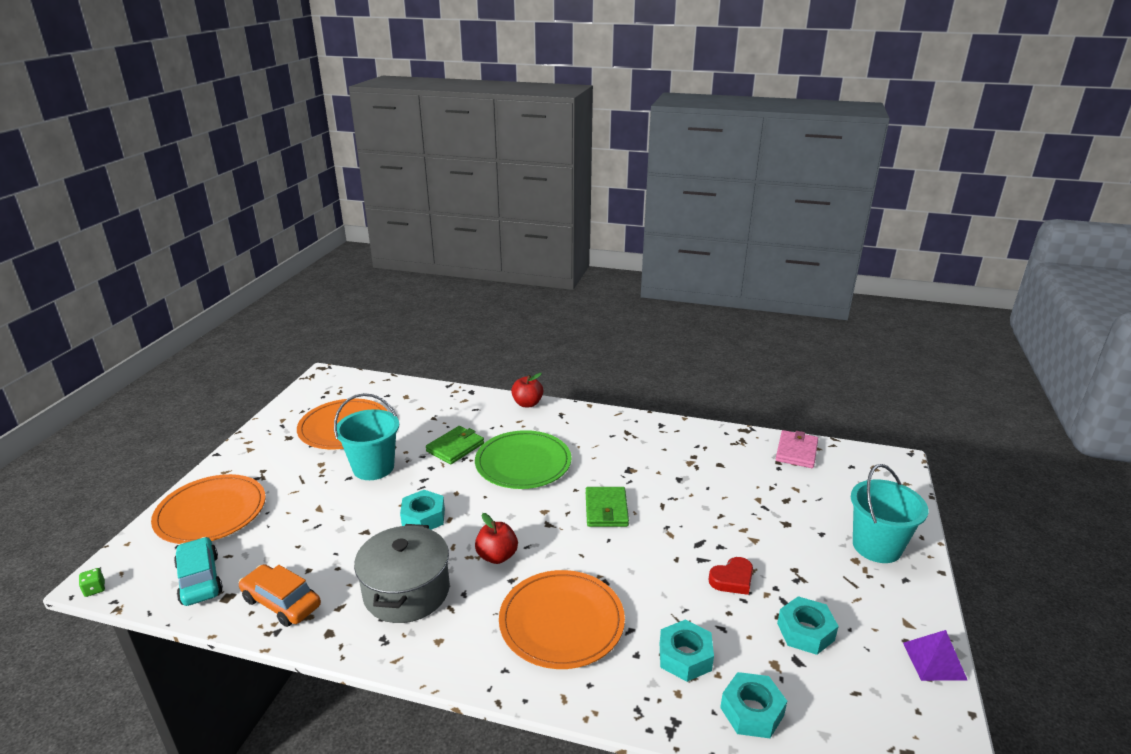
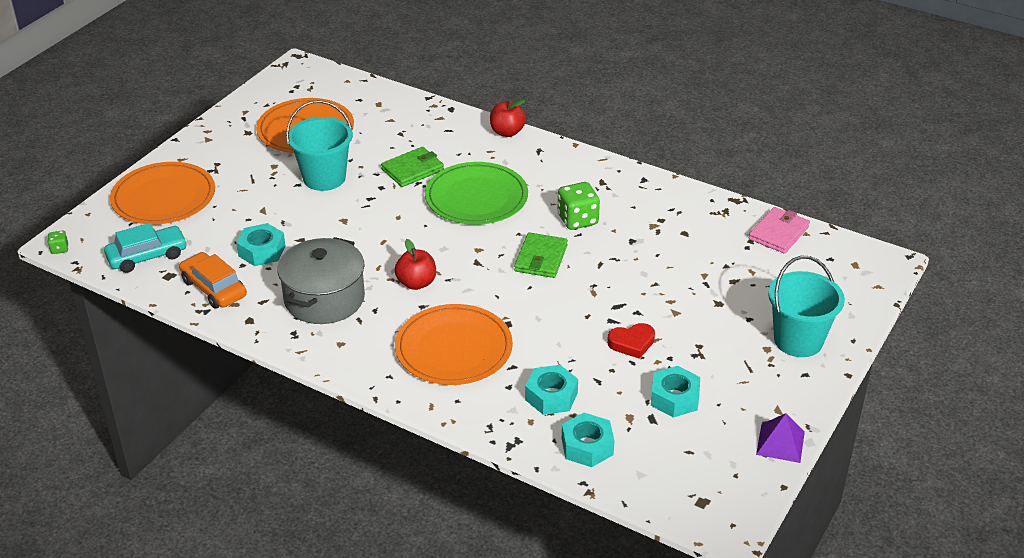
camera: 15 degrees right, 10 degrees up
(200, 579) = (147, 256): turquoise car -> turquoise car turned 75 degrees clockwise
(423, 517) = (359, 236): turquoise nut -> turquoise nut (262, 251)
(622, 468) = (577, 220): none -> green dice

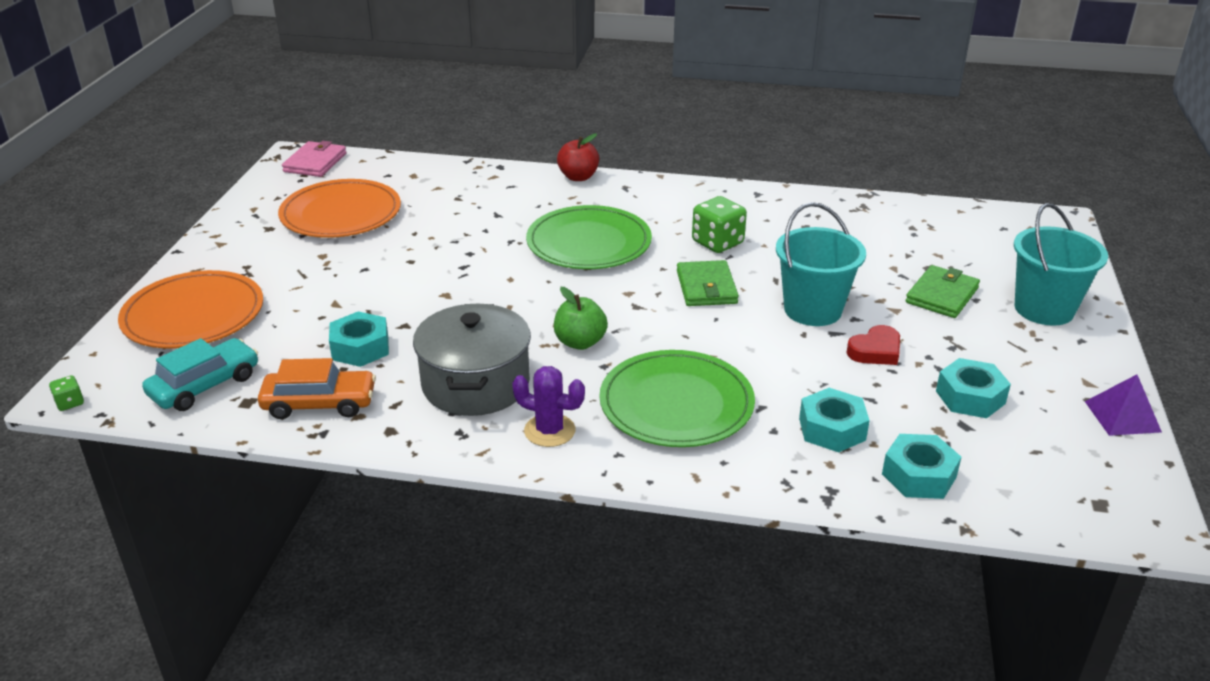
camera: 20 degrees left, 5 degrees down
(214, 288) = (319, 403): orange car -> orange car turned 150 degrees clockwise
(324, 178) = (394, 256): turquoise bucket -> turquoise bucket (812, 310)
(353, 347) = (549, 431): none -> purple cactus
(413, 170) = (496, 229): green wallet -> green wallet (942, 295)
(416, 283) = (580, 342): red apple -> green apple
(454, 349) = (676, 403): orange plate -> green plate
(778, 233) = (933, 215): pink wallet -> pink wallet (315, 162)

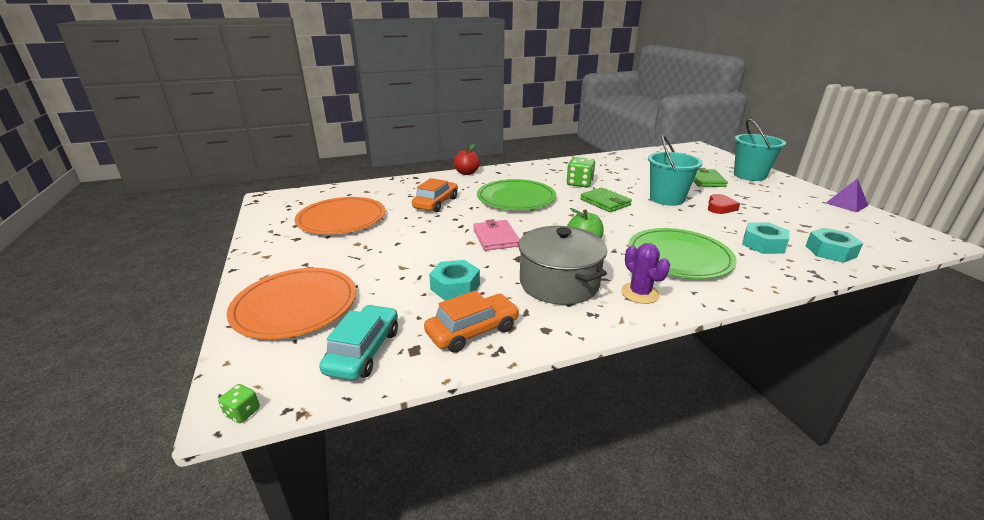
camera: 30 degrees left, 5 degrees down
(315, 162) = (289, 198): pink wallet -> pink wallet (495, 238)
(475, 220) = (436, 203): none -> orange car
(549, 431) = (640, 293): purple cactus -> purple cactus turned 75 degrees clockwise
(970, 397) = (786, 214): turquoise nut -> none

